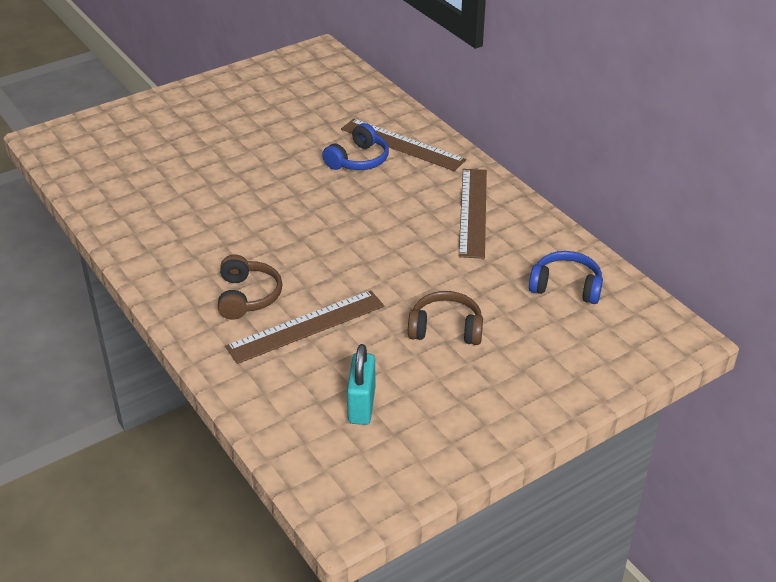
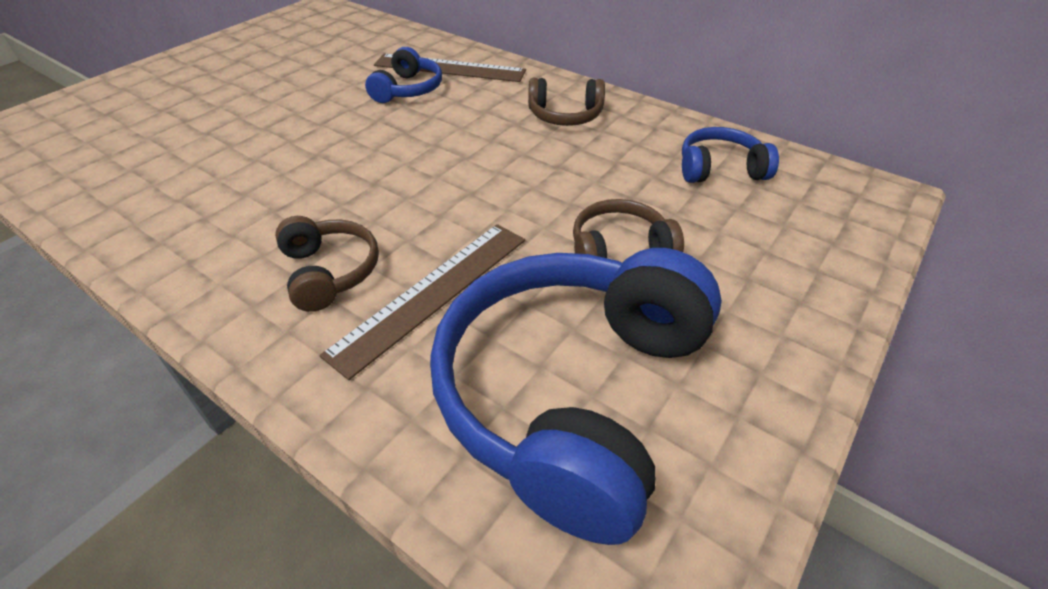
camera: 20 degrees left, 5 degrees up
(361, 405) = (573, 394): turquoise padlock -> blue headphones
(473, 212) = (565, 115): brown ruler -> brown headphones

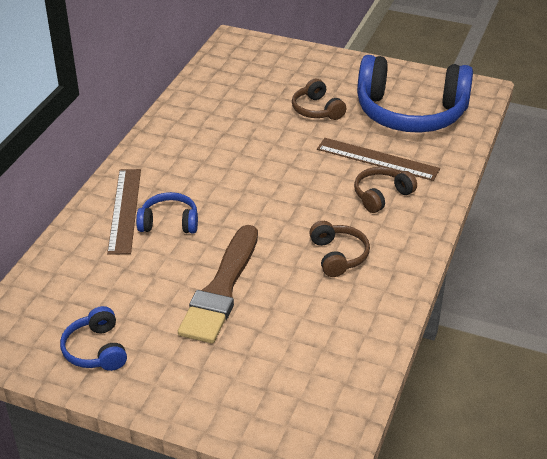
camera: 105 degrees left, 5 degrees down
(269, 107) = (221, 289): none -> brown brush
(565, 115) = (186, 143): brown headphones -> brown headphones (338, 256)
(720, 169) = (230, 84): blue headphones -> blue headphones (96, 350)

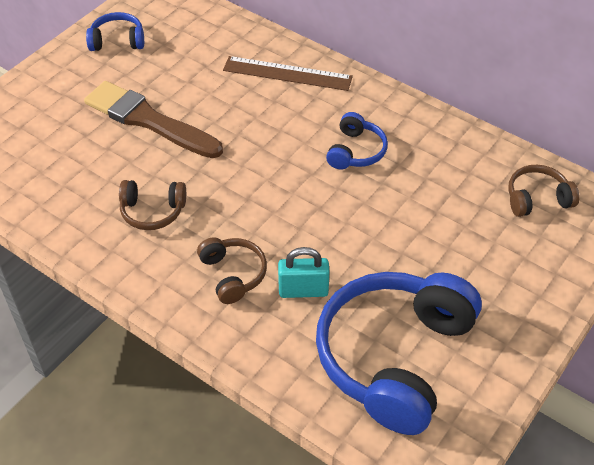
camera: 105 degrees right, 10 degrees up
(169, 222) = (256, 100): blue headphones -> blue headphones (356, 151)
(317, 110) = (425, 257): brown headphones -> brown headphones (537, 199)
(377, 159) = (303, 290): brown ruler -> turquoise padlock

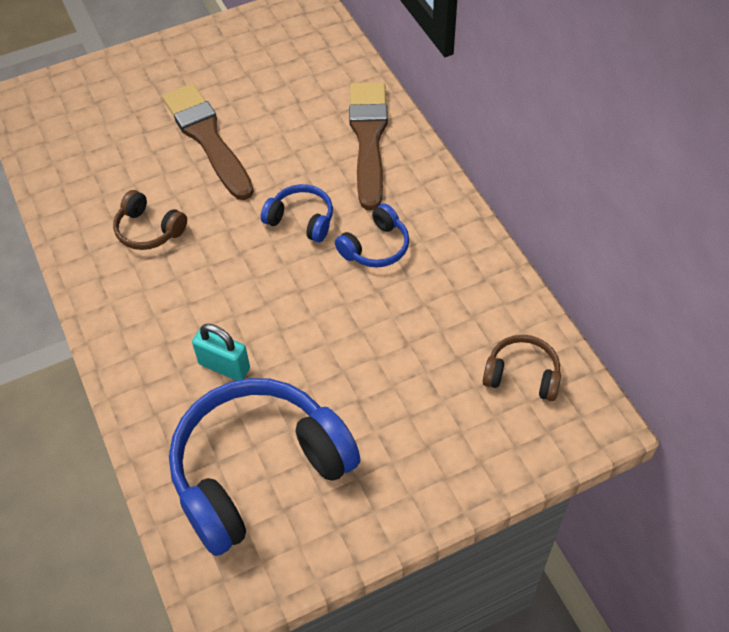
camera: 30 degrees right, 5 degrees up
(117, 41) = (236, 46): blue headphones -> blue headphones (301, 220)
(233, 274) = (174, 322): brown headphones -> none
(287, 74) = (368, 139): brown ruler -> brown brush

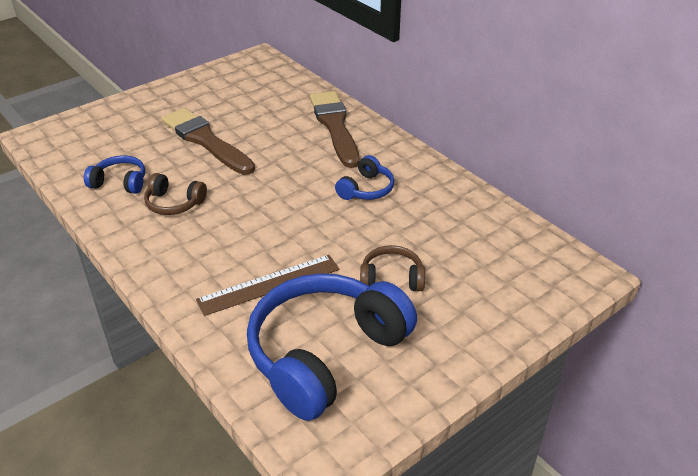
camera: 15 degrees left, 15 degrees down
(224, 366) = (269, 284): turquoise padlock -> brown ruler
(301, 220) = (300, 180): blue headphones -> blue headphones (120, 182)
(522, 375) = (516, 252): brown headphones -> brown headphones (391, 278)

